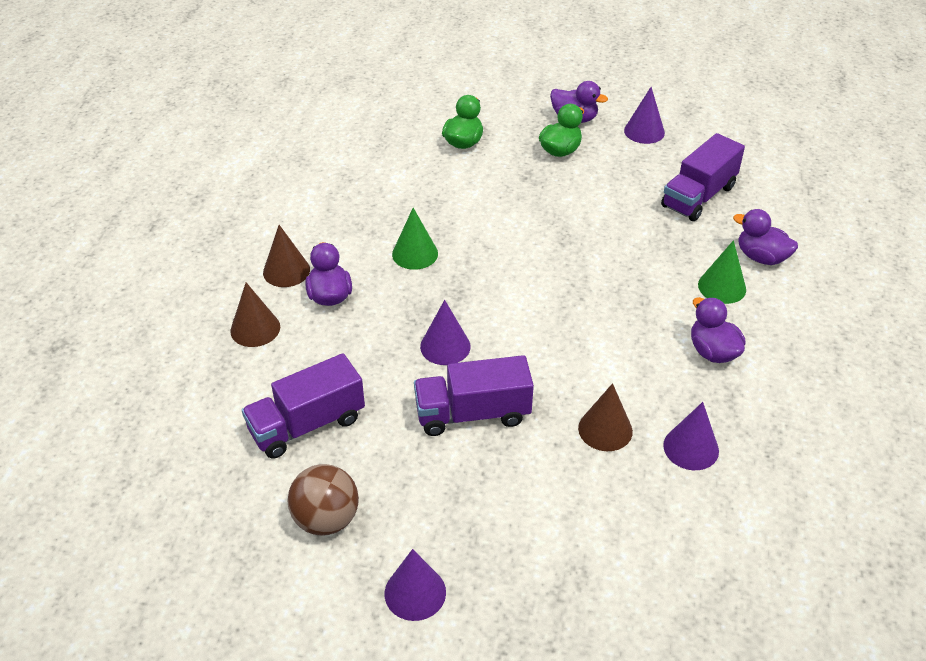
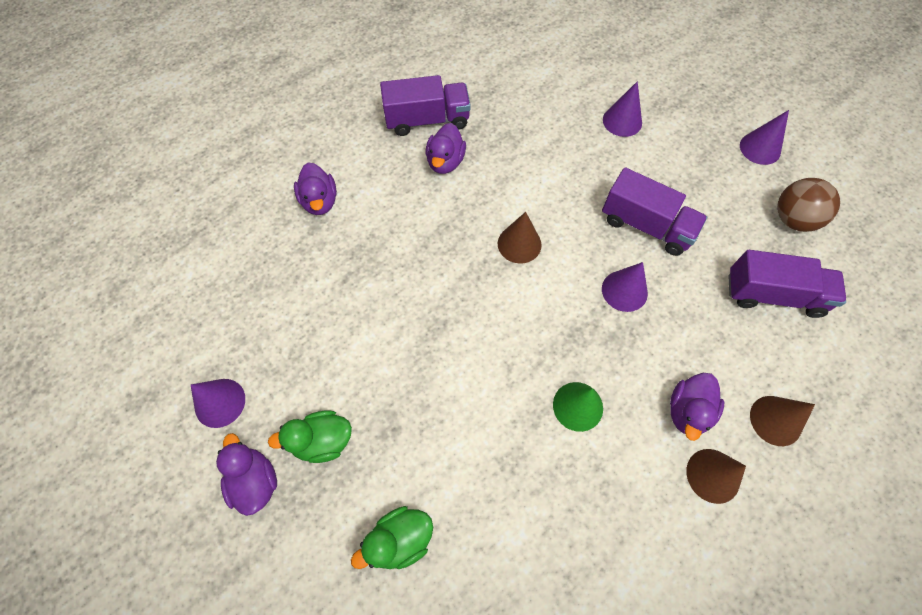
camera: 140 degrees left, 20 degrees up
(605, 429) = (569, 161): brown cone -> brown cone (519, 244)
(691, 448) = (530, 120): purple cone -> purple cone (622, 121)
(698, 196) = (283, 287): purple truck -> purple truck (427, 120)
(722, 287) = (378, 199): green cone -> none

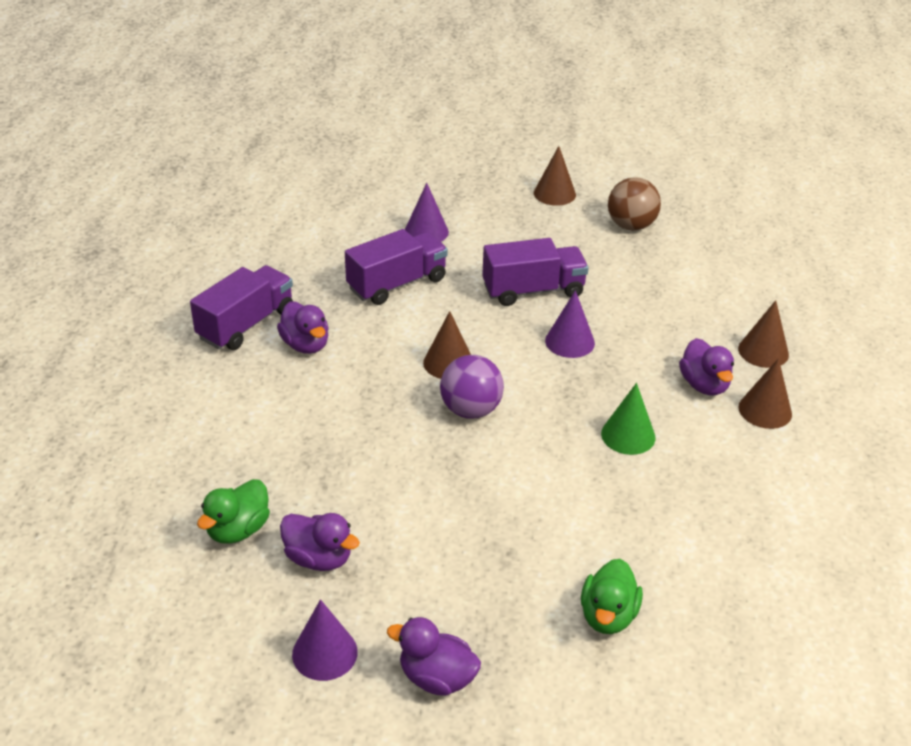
camera: 45 degrees left, 25 degrees down
(320, 201) = (218, 445): purple duck -> purple duck (319, 558)
(322, 441) = (459, 605): green duck -> green duck (238, 530)
(492, 294) = (471, 410): none -> purple ball
(760, 148) = (554, 193): purple cone -> brown cone
(773, 294) = (673, 279): purple truck -> purple truck (397, 284)

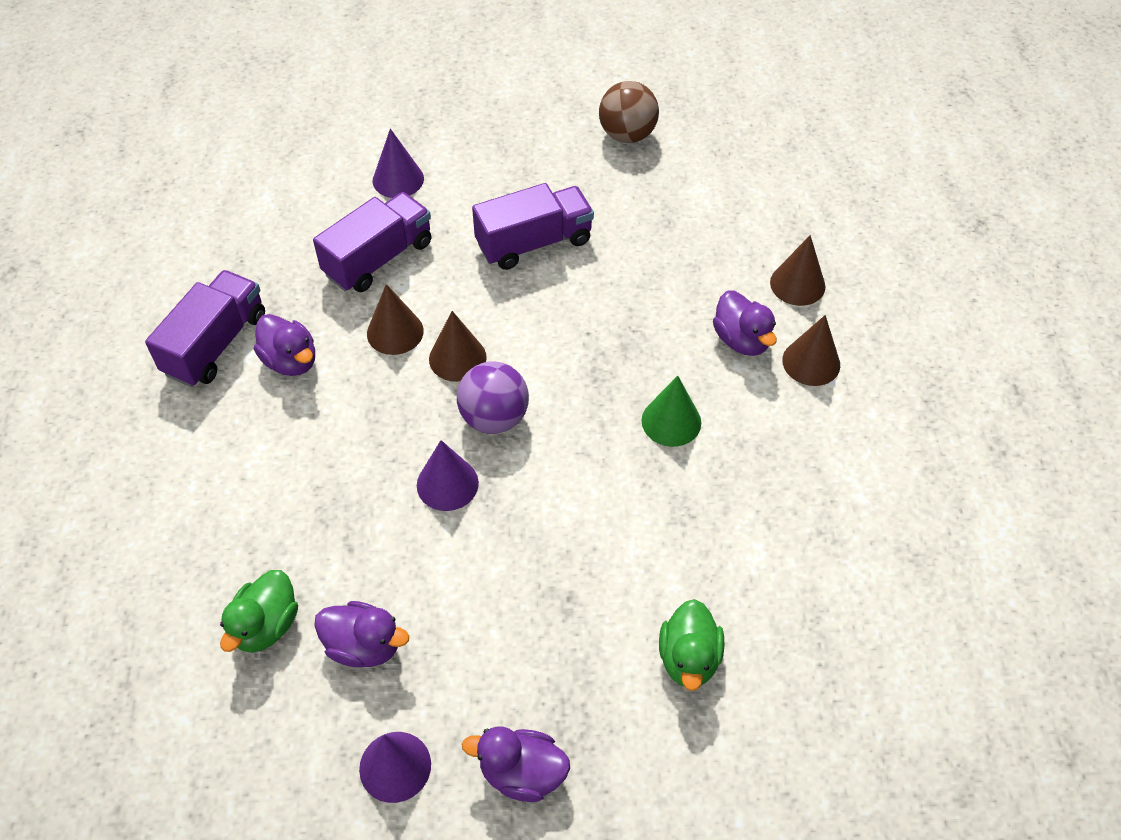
camera: 10 degrees left, 15 degrees up
(554, 193) = (534, 102): brown cone -> brown cone (395, 332)
(570, 341) = (586, 306): purple cone -> purple cone (447, 484)

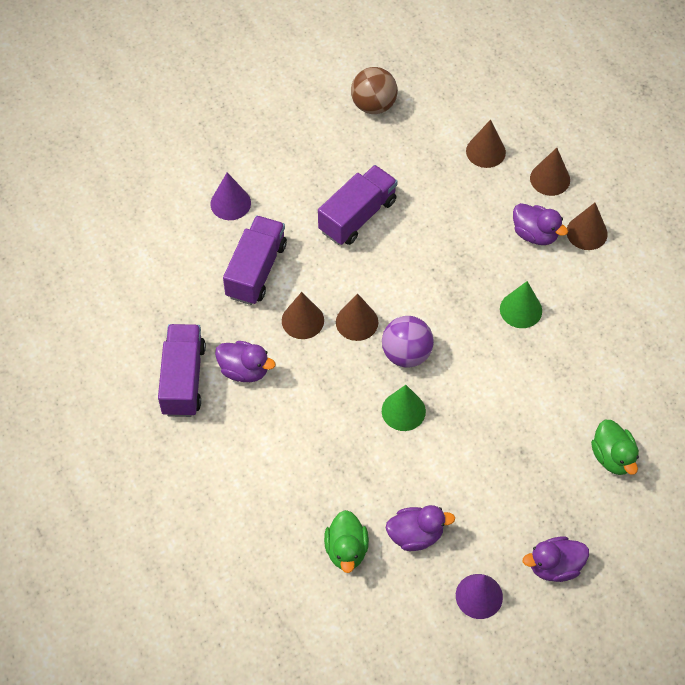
camera: 25 degrees left, 5 degrees up
(447, 484) = (403, 411): purple cone -> green cone
(733, 227) = (485, 151): none -> brown cone

